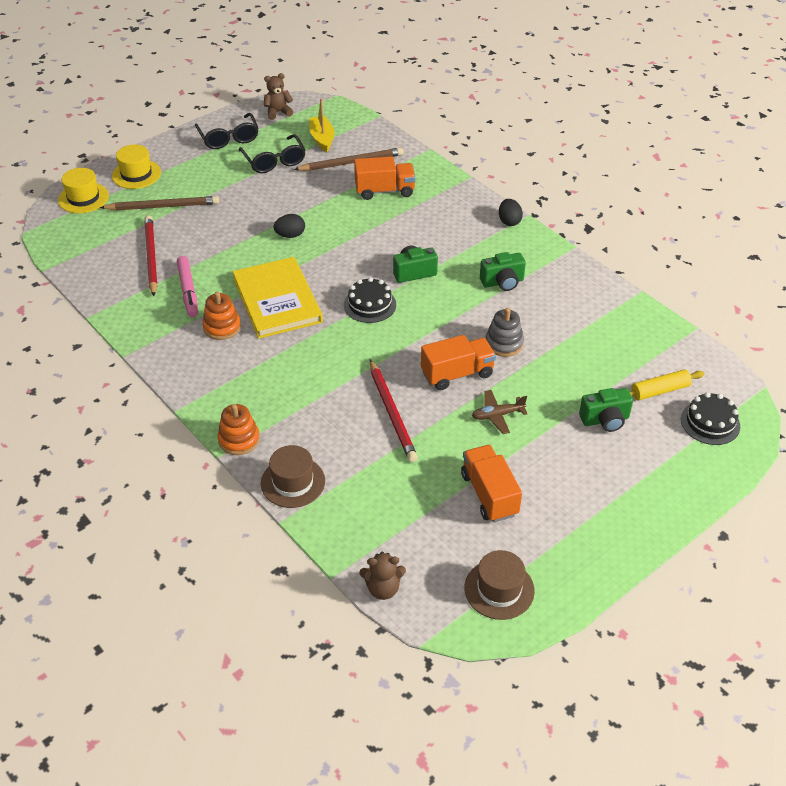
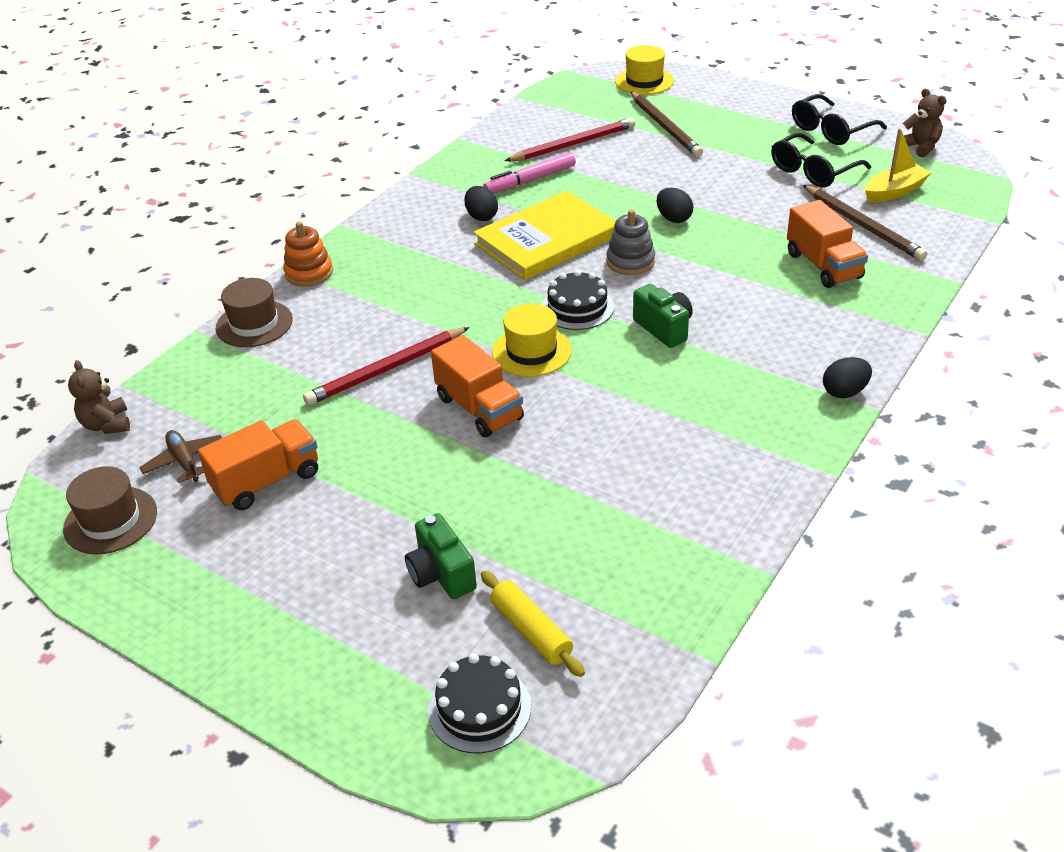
camera: 75 degrees right, 5 degrees down
(136, 174) = (709, 97): yellow hat -> yellow hat (531, 351)
(222, 327) = (481, 216): orange stacking toy -> black egg
(497, 415) = (413, 461): brown plane -> brown plane (184, 461)
(502, 282) = (694, 413): green camera -> none
(504, 343) = (560, 439): grey stacking toy -> grey stacking toy (630, 262)

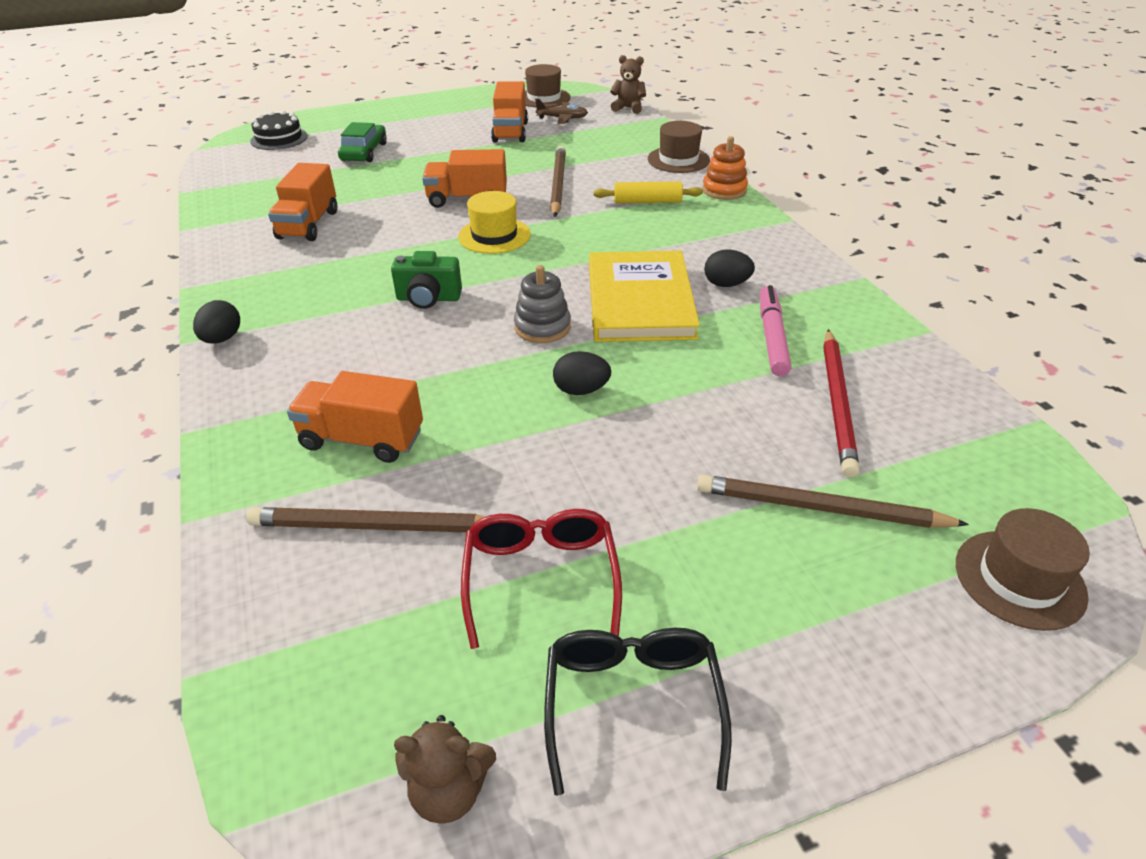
camera: 125 degrees right, 0 degrees up
(386, 370) = (557, 184): red pencil -> brown pencil
(441, 574) = (364, 152): green camera -> green car
(531, 631) = (290, 160): yellow rolling pin -> yellow rolling pin (647, 202)
(577, 308) = (516, 273): black cake -> none
(644, 81) = (1019, 579): yellow hat -> brown hat
(648, 481) = (308, 225): none -> orange truck
(813, 171) = (541, 577): black glasses -> red glasses
(894, 191) = (390, 625): yellow boat -> none

